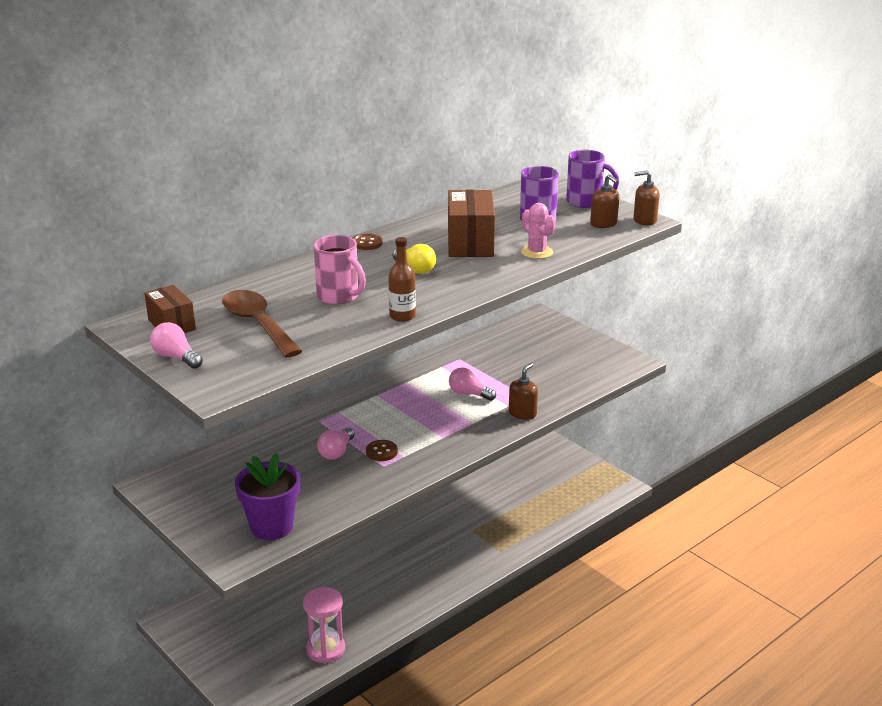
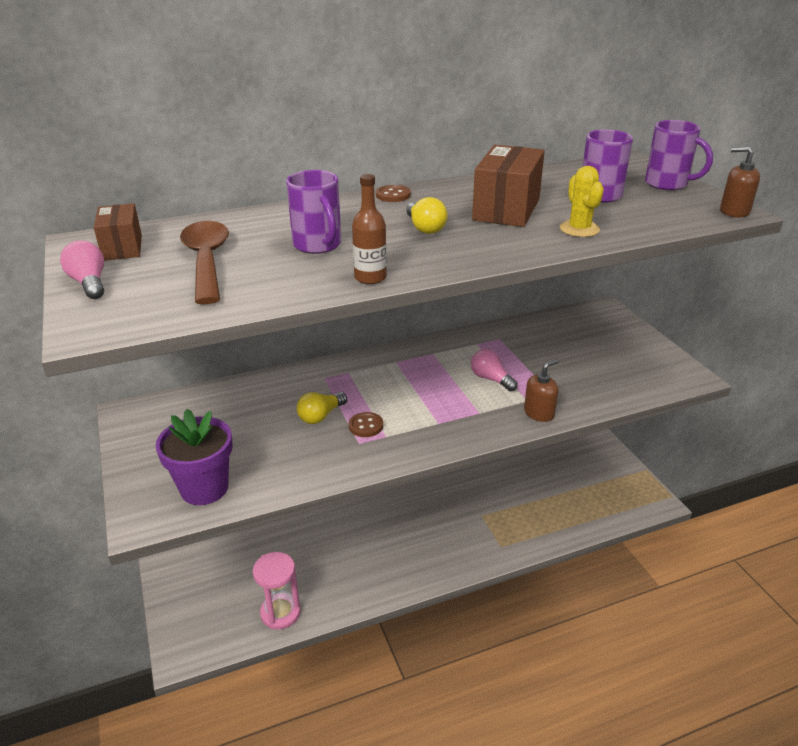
camera: 20 degrees right, 5 degrees up
(336, 452) = (321, 416): pink light bulb -> yellow light bulb
(339, 297) = (318, 245): pink mug -> purple mug
(537, 252) = (579, 229): pink cactus -> yellow cactus
(603, 224) = (679, 209): brown soap dispenser -> none

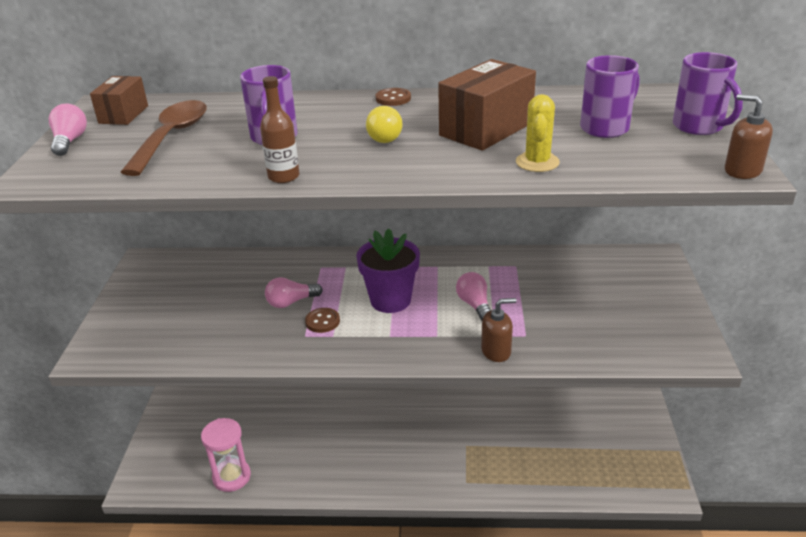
camera: 25 degrees right, 0 degrees up
(204, 488) = (153, 341): purple flower pot -> purple flower pot (390, 300)
(321, 416) = (291, 302): yellow light bulb -> pink light bulb

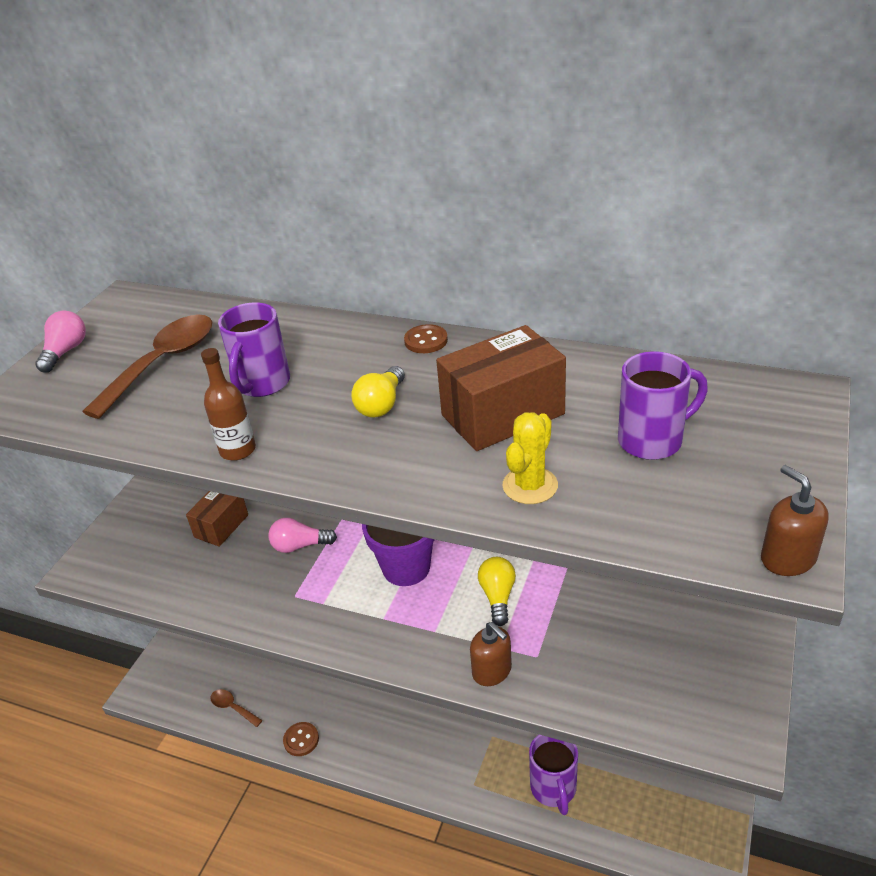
camera: 20 degrees right, 5 degrees up
(124, 114) = (136, 318): brown box -> brown box (221, 526)
(231, 477) = (233, 707): pink hourglass -> brown spoon
(322, 321) = (321, 580): brown button -> brown button (301, 740)
(474, 305) = (498, 597): pink light bulb -> yellow light bulb
(496, 351) = (492, 671): brown soap dispenser -> brown soap dispenser turned 45 degrees clockwise
(699, 127) = (778, 462): purple mug -> purple mug (553, 788)

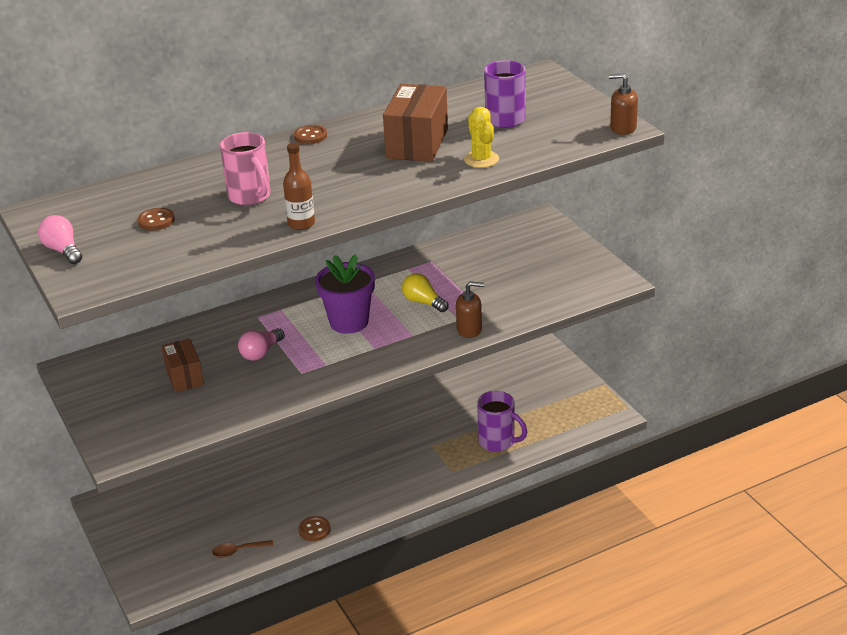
camera: 50 degrees left, 5 degrees down
(162, 363) = (156, 221): brown spoon -> brown button
(262, 384) = (250, 196): purple mug -> pink mug
(381, 404) = (343, 170): yellow light bulb -> none

